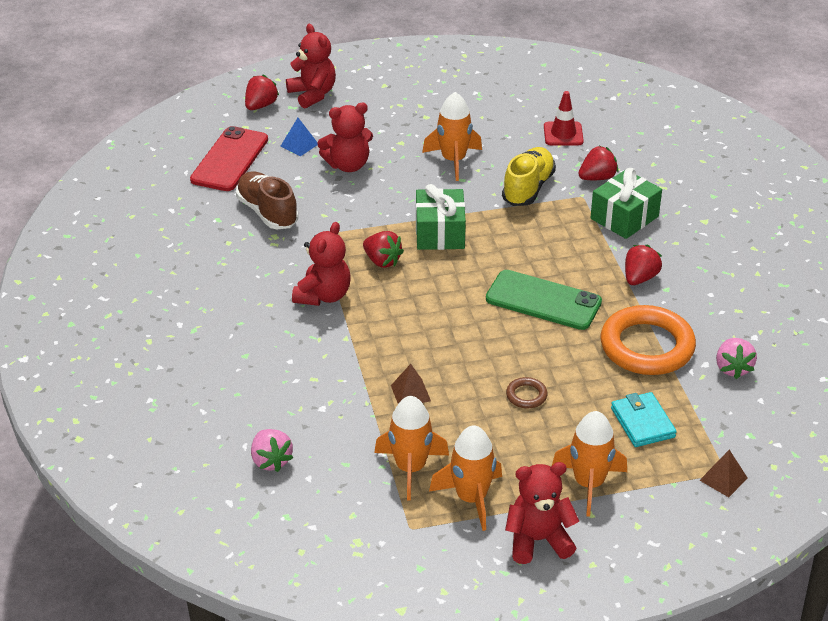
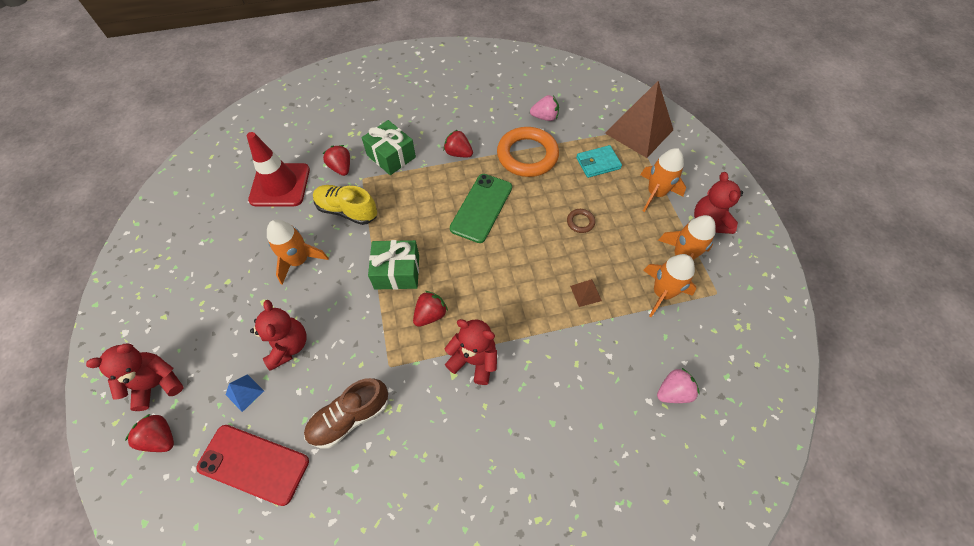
camera: 90 degrees left, 20 degrees up
(563, 134) = (280, 185): red traffic cone -> red traffic cone, size x1.74
(723, 479) = (639, 131): brown pyramid -> brown pyramid, size x2.47

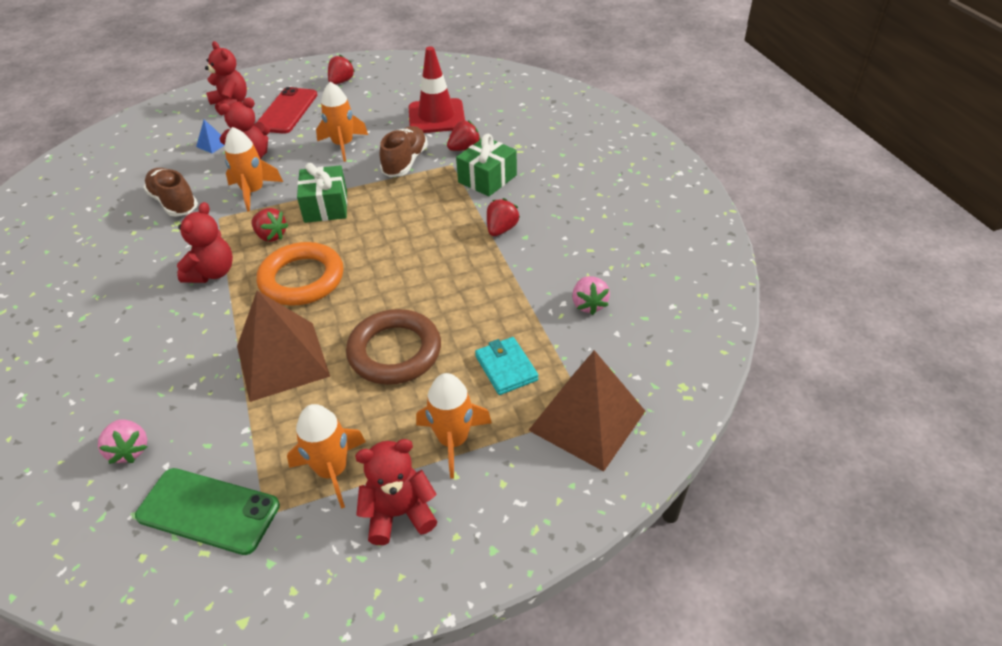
camera: 85 degrees right, 15 degrees down
(161, 437) = (185, 116): red strawberry -> red strawberry (341, 81)
(254, 464) = (149, 161): red phone -> red phone (287, 111)
(347, 211) = (405, 162): yellow shoe -> brown shoe
(481, 208) = (414, 258): green phone -> green phone (208, 511)
(527, 155) = (509, 291): orange ring -> orange ring (302, 279)
(580, 222) = (394, 351): brown ring -> brown ring, size x2.37
(585, 293) = (282, 361): brown pyramid -> brown pyramid, size x2.47
(662, 293) = (273, 443): orange rocket -> orange rocket (253, 192)

